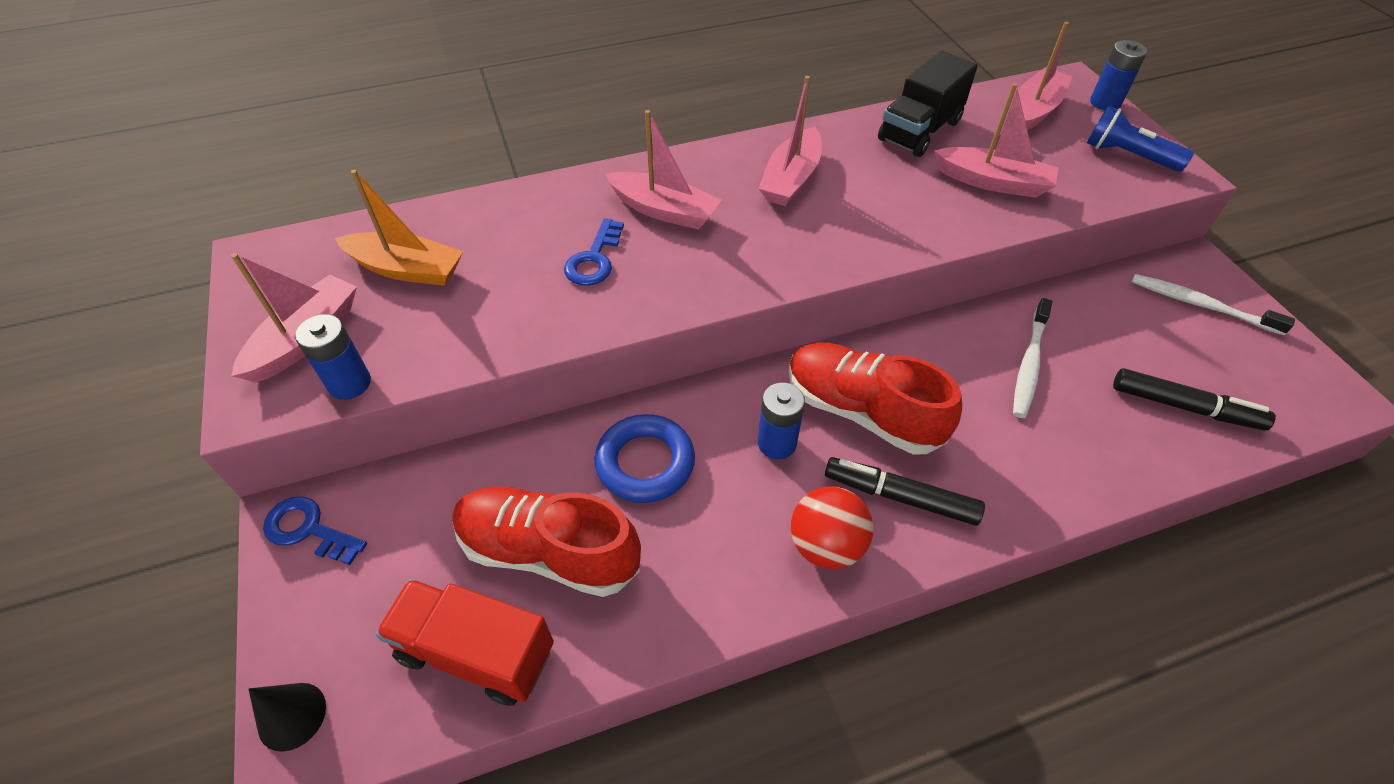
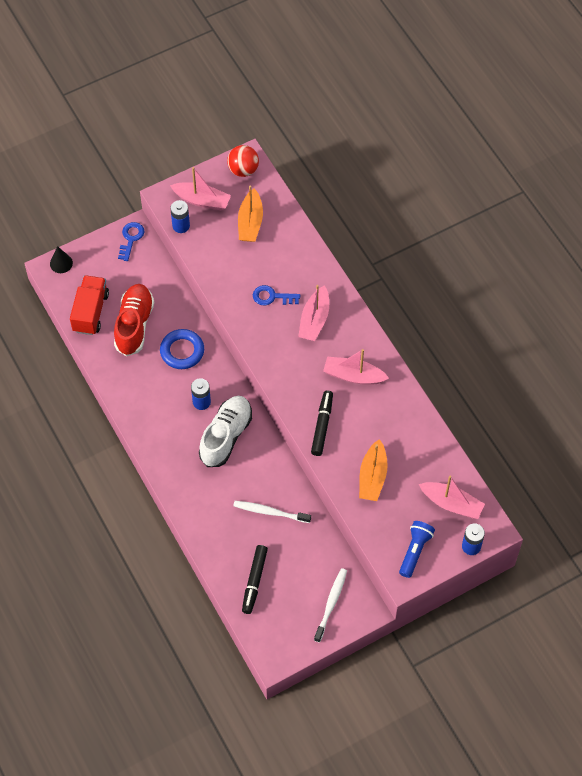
camera: 80 degrees right, 10 degrees up
(826, 545) = (152, 425): red ball -> red ball (243, 170)
(862, 411) = (226, 436): red shoe -> white shoe
(901, 497) = (181, 453): black marker -> black marker (322, 426)
(919, 131) = (414, 439): black truck -> none
(993, 182) = (372, 477): pink boat -> orange boat

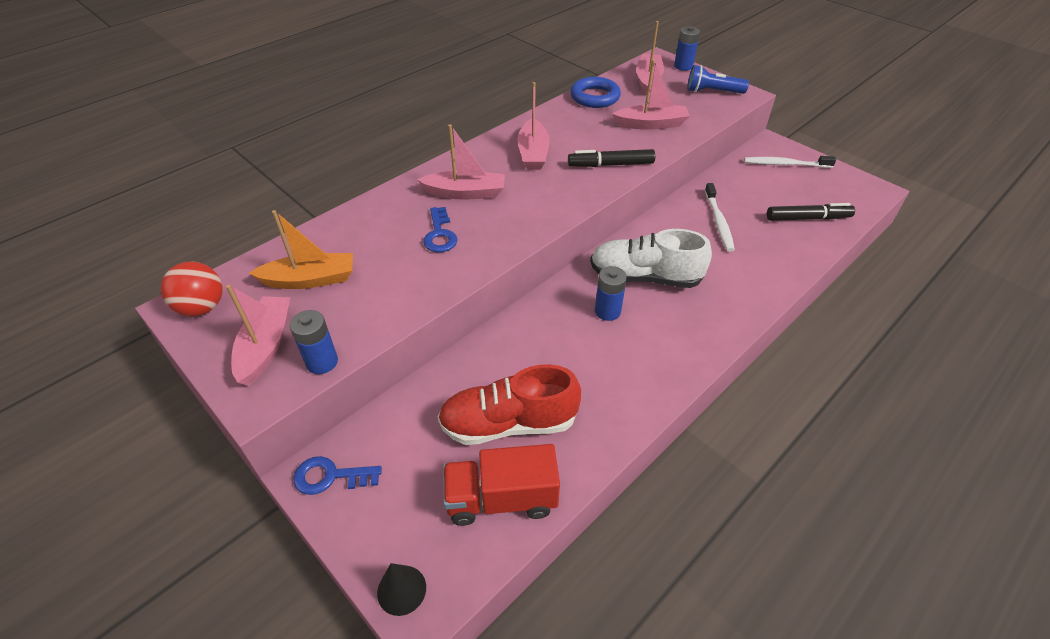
camera: 105 degrees left, 15 degrees down
(182, 351) = (535, 351): blue ring -> blue ring (594, 97)
(372, 477) = (651, 124): orange boat -> pink boat

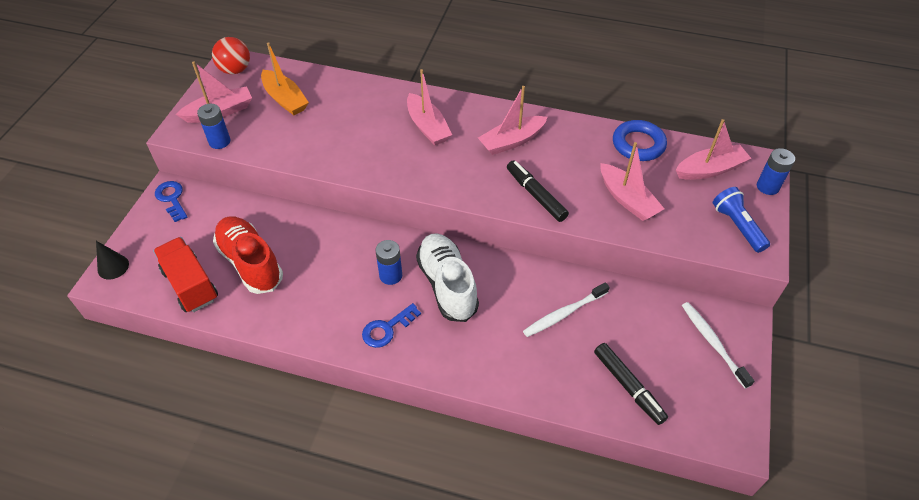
camera: 60 degrees right, 5 degrees up
(439, 234) = (370, 136): blue key -> blue key (387, 328)

